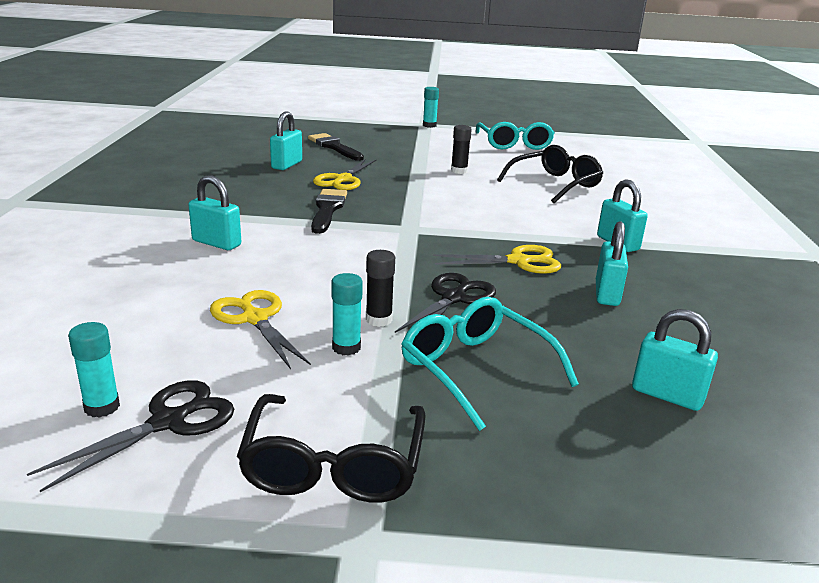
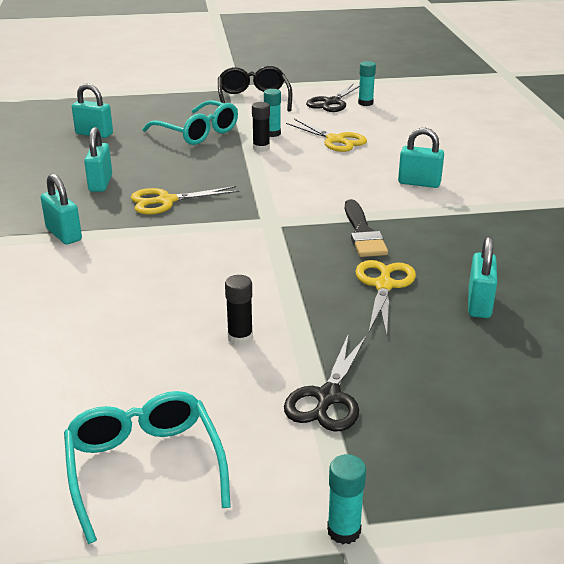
camera: 170 degrees right, 5 degrees up
(334, 147) = (461, 371): black brush -> none
(454, 298) = (216, 166): black scissors -> black scissors (328, 397)
(555, 184) = (99, 330): black glasses -> none

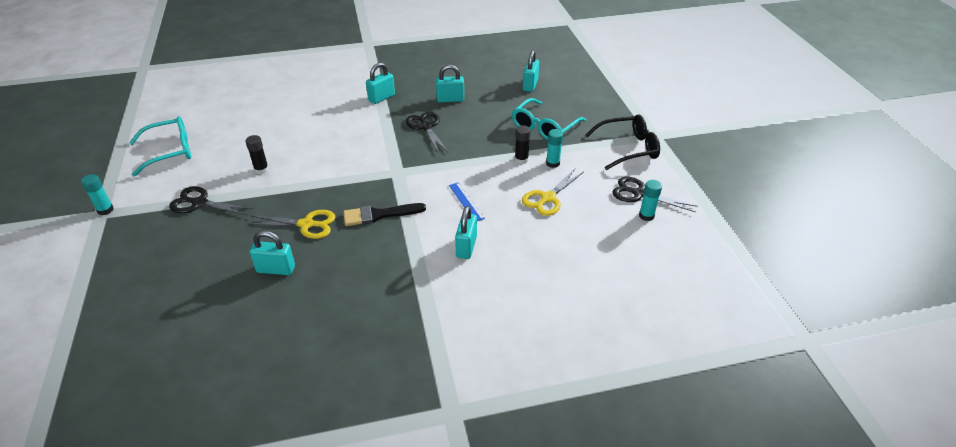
camera: 85 degrees right, 10 degrees up
(166, 201) = (426, 127): yellow scissors -> black scissors
(339, 180) = (466, 201): none -> blue ruler

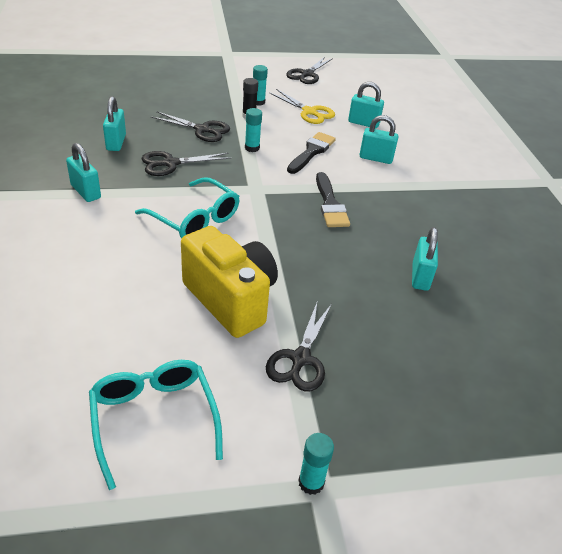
camera: 90 degrees left, 0 degrees up
(261, 170) = (231, 299): black glue stick -> yellow camera
(306, 224) = (346, 255): yellow scissors -> none
(466, 201) = (311, 152): blue ruler -> black brush
(485, 136) = (202, 130): none -> black scissors
(530, 85) = (110, 92): turquoise padlock -> turquoise padlock (363, 123)
(544, 127) = (196, 97): turquoise glasses -> turquoise glasses (195, 219)
(628, 148) = (243, 67): black glasses -> none
(646, 216) = (334, 77): turquoise glue stick -> turquoise glue stick (252, 148)

